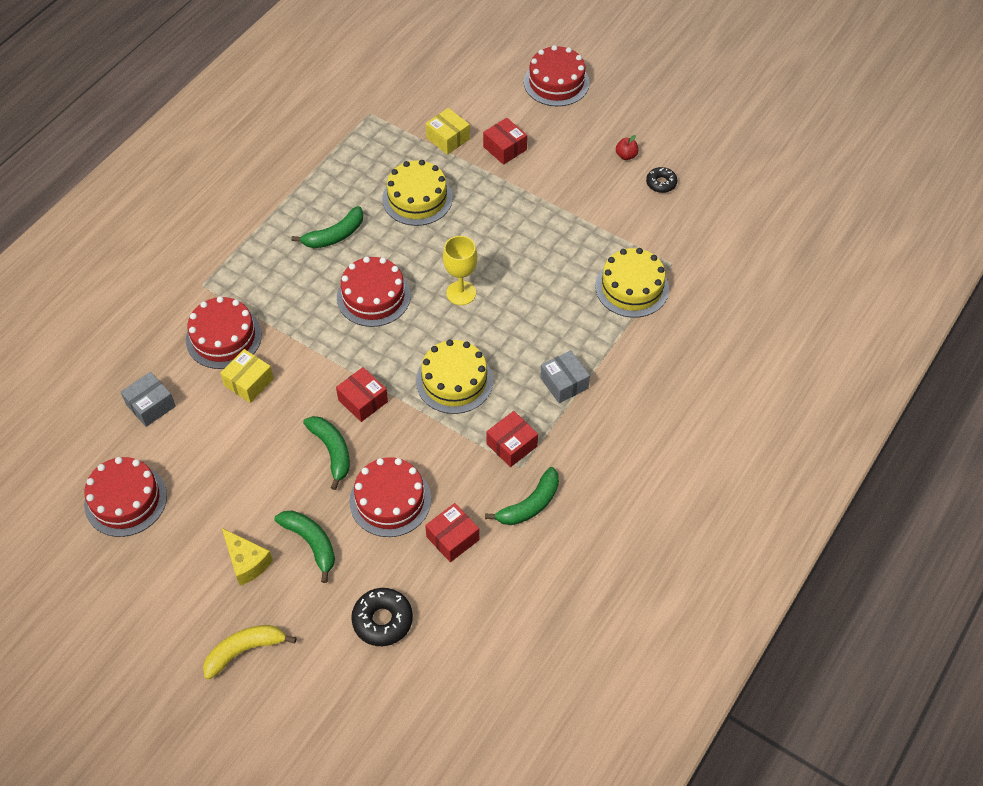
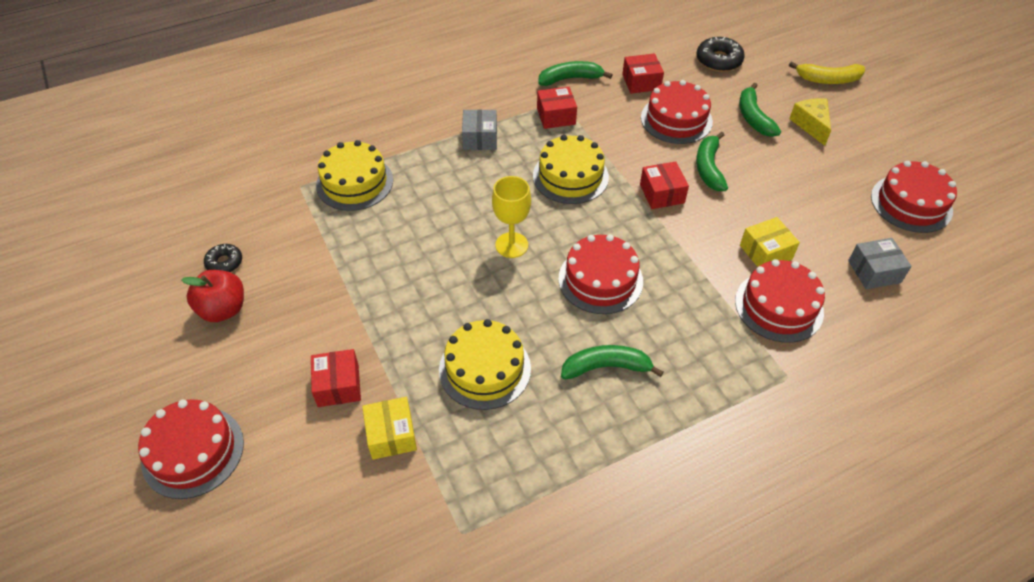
camera: 150 degrees left, 5 degrees down
(626, 155) = (223, 309): red apple -> red apple, size x1.85

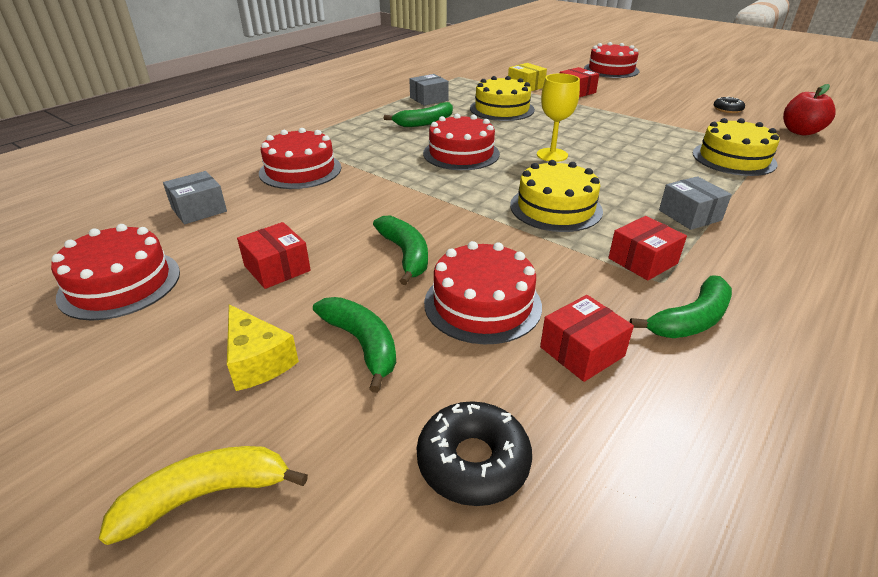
camera: 155 degrees right, 15 degrees down
(223, 309) = (687, 97): red apple -> red apple (800, 132)
(565, 445) = (429, 99): none -> grey box
(662, 194) = (447, 217): red box -> red box (277, 268)
(765, 252) = (317, 199): yellow box -> none

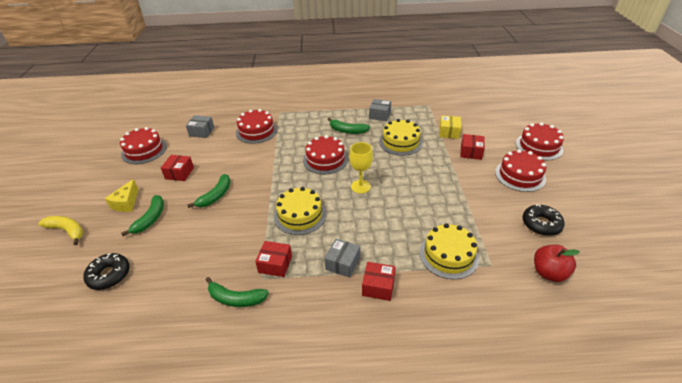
camera: 50 degrees right, 5 degrees up
(482, 304) = (198, 233): red cake -> red cake (520, 175)
(582, 351) = (187, 274): red box -> red box (378, 286)
(727, 109) = (541, 224): black donut -> black donut, size x1.59

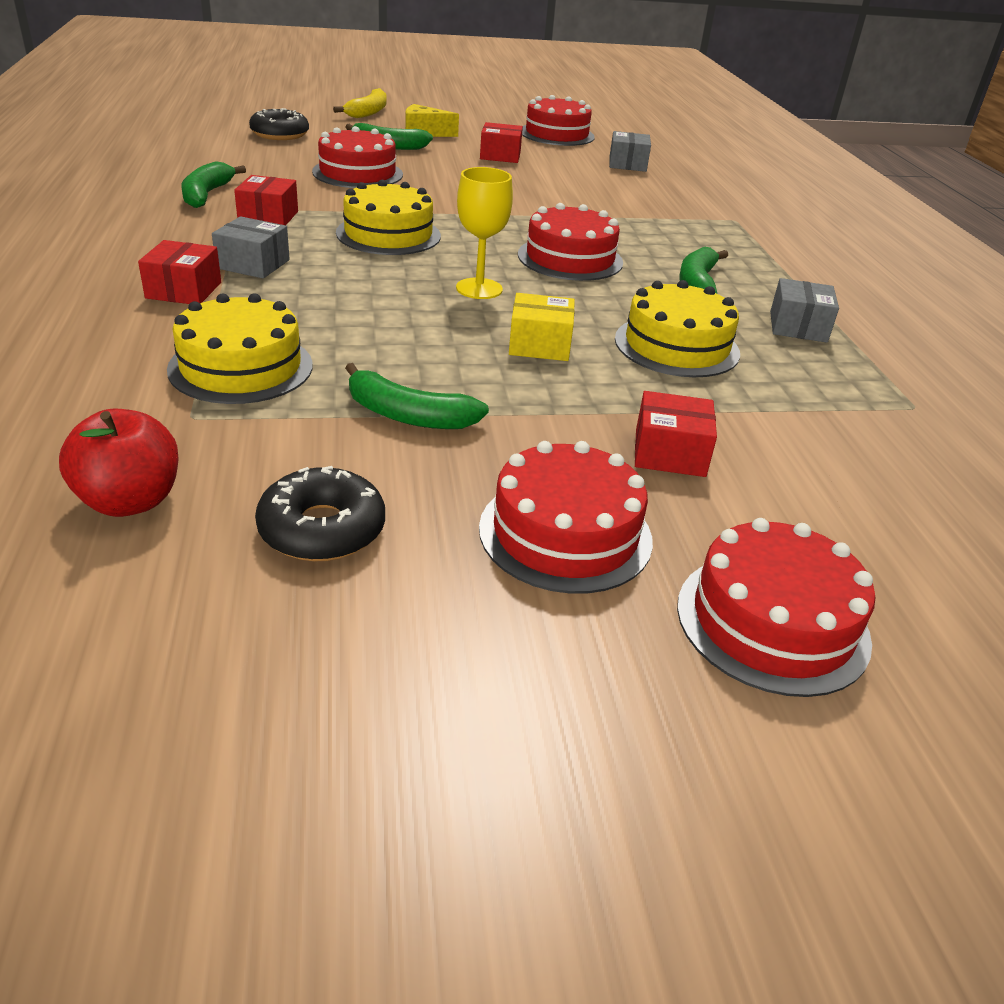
camera: 80 degrees right, 5 degrees down
(216, 196) = (443, 178): green banana -> green banana (408, 415)
(256, 131) = (650, 201): red cake -> red cake (357, 173)
(449, 132) = (767, 426): yellow box -> yellow box (539, 344)

